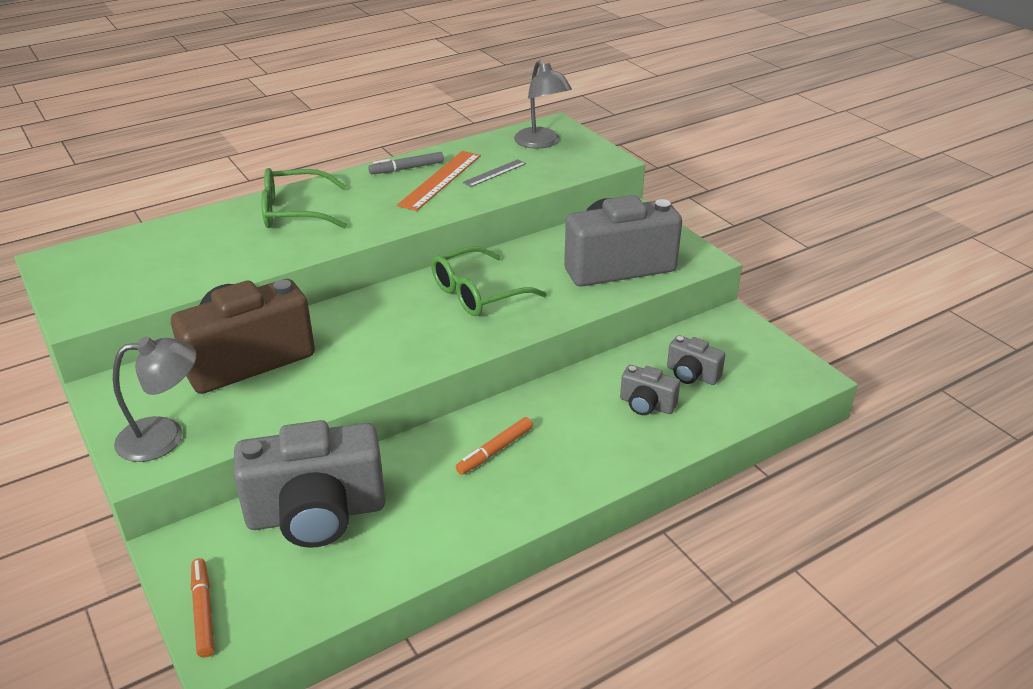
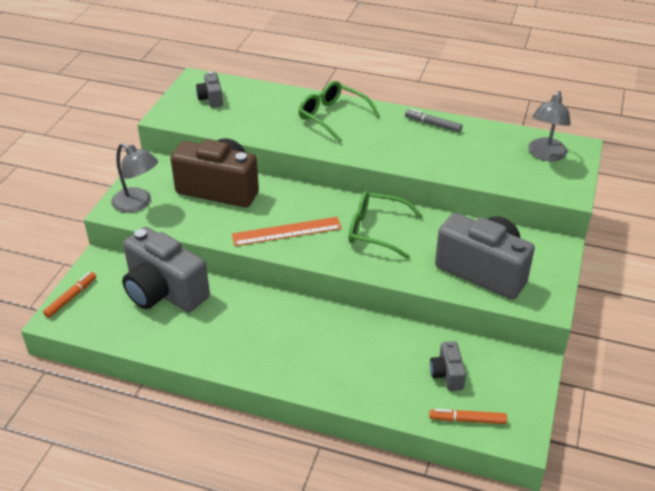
camera: 50 degrees right, 5 degrees up
(440, 180) = (439, 143): orange ruler -> orange ruler (286, 231)
(494, 173) = (478, 158): grey ruler -> none
(495, 451) = (278, 327): orange marker -> orange marker (467, 420)
(646, 405) = (391, 369): grey camera -> grey camera (211, 99)

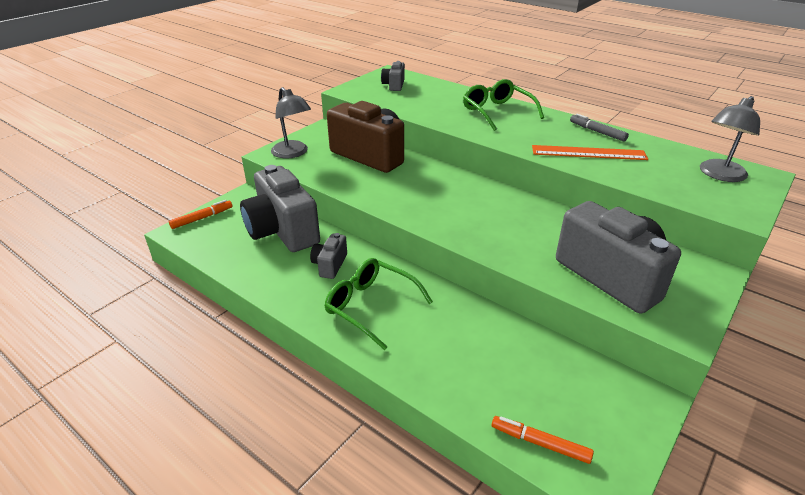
camera: 20 degrees right, 5 degrees down
(286, 231) = (413, 198): orange ruler -> orange ruler (588, 153)
(376, 231) = (504, 215): green glasses -> green glasses (371, 306)
(447, 374) = (533, 381): grey camera -> grey camera (330, 265)

